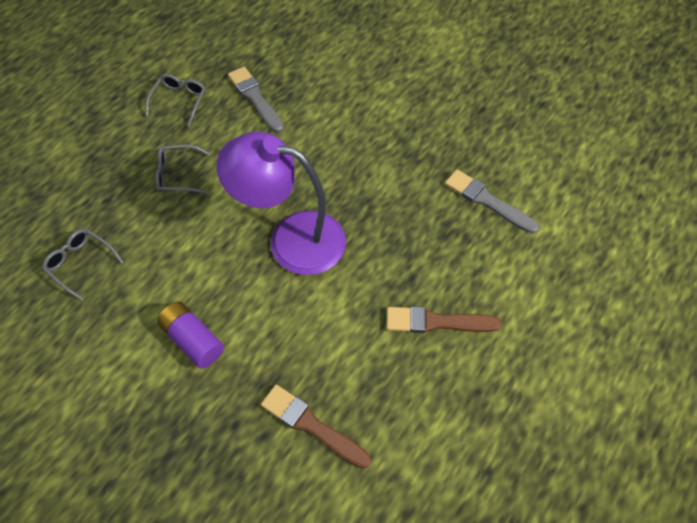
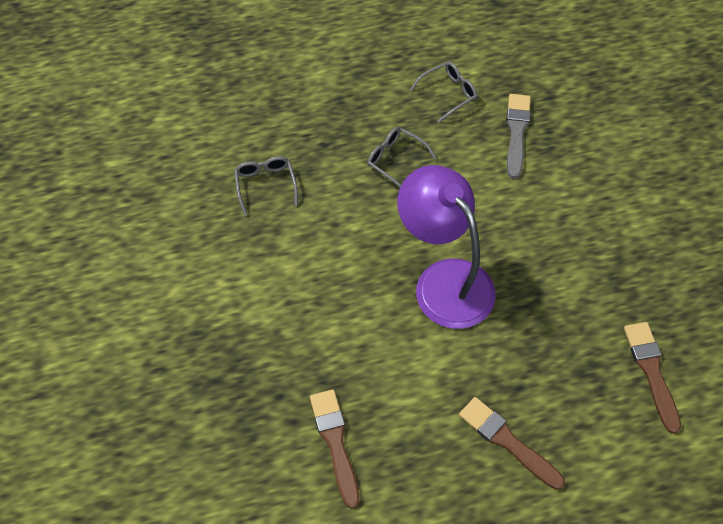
camera: 40 degrees right, 0 degrees up
(193, 340) = (300, 307): purple battery -> none
(487, 201) = (651, 371): grey brush -> brown brush

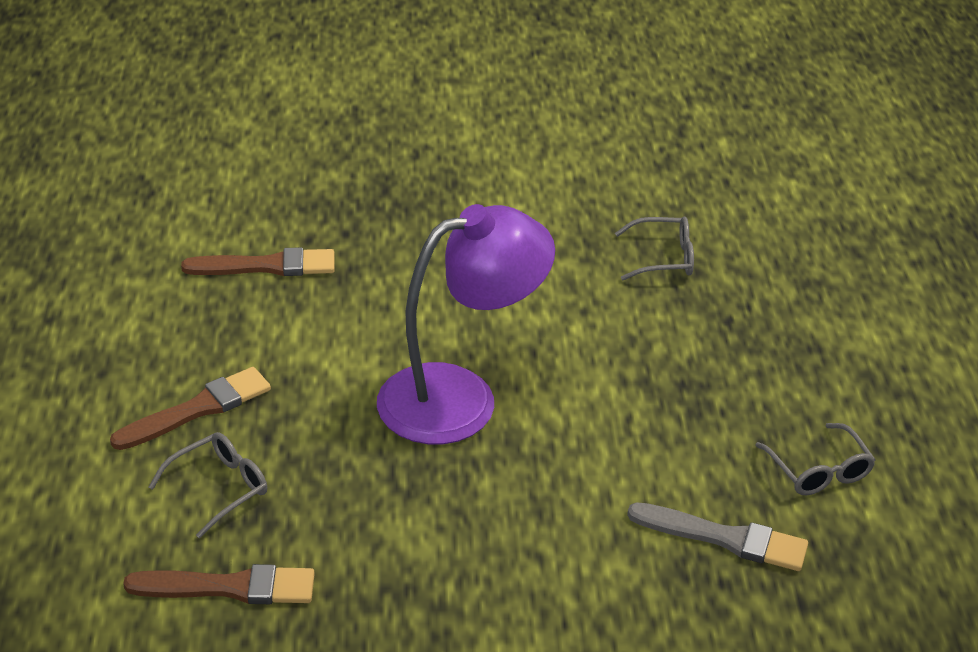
camera: 100 degrees right, 20 degrees down
(395, 160) = (686, 386): grey glasses -> grey glasses (219, 488)

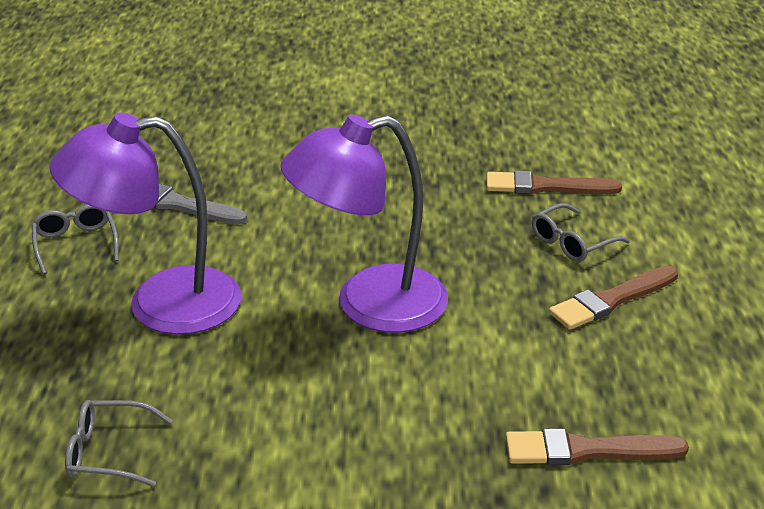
camera: 175 degrees left, 5 degrees down
(682, 393) = (161, 304): none -> purple lamp

